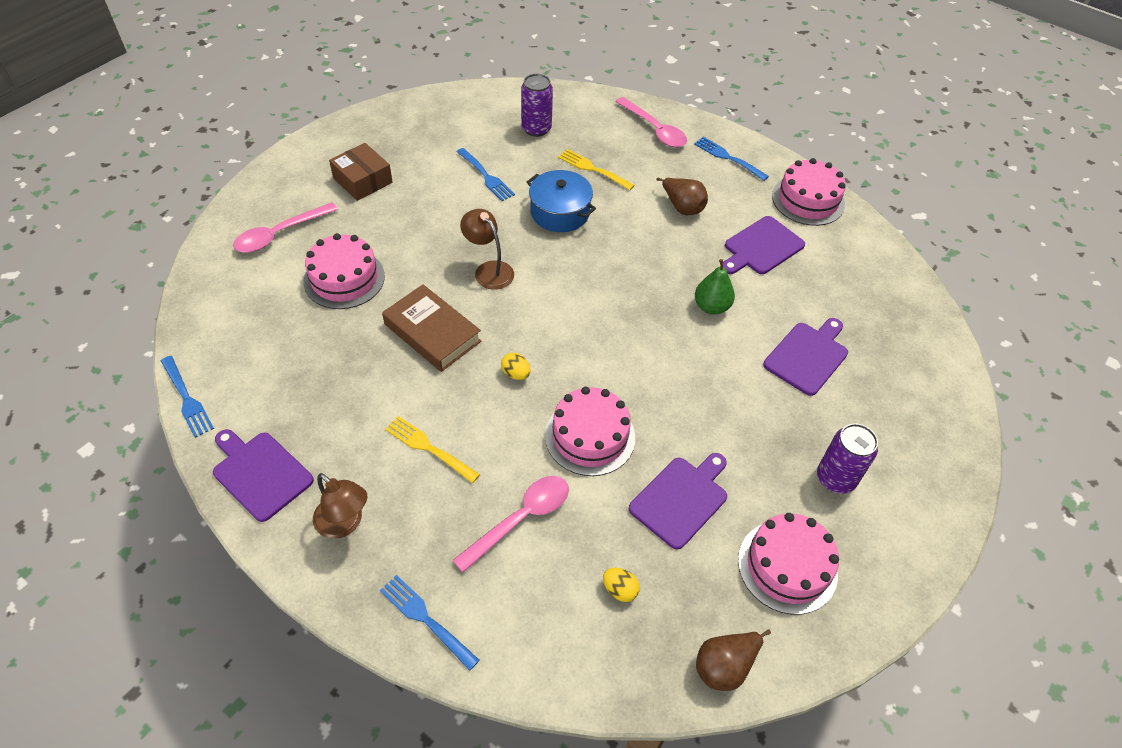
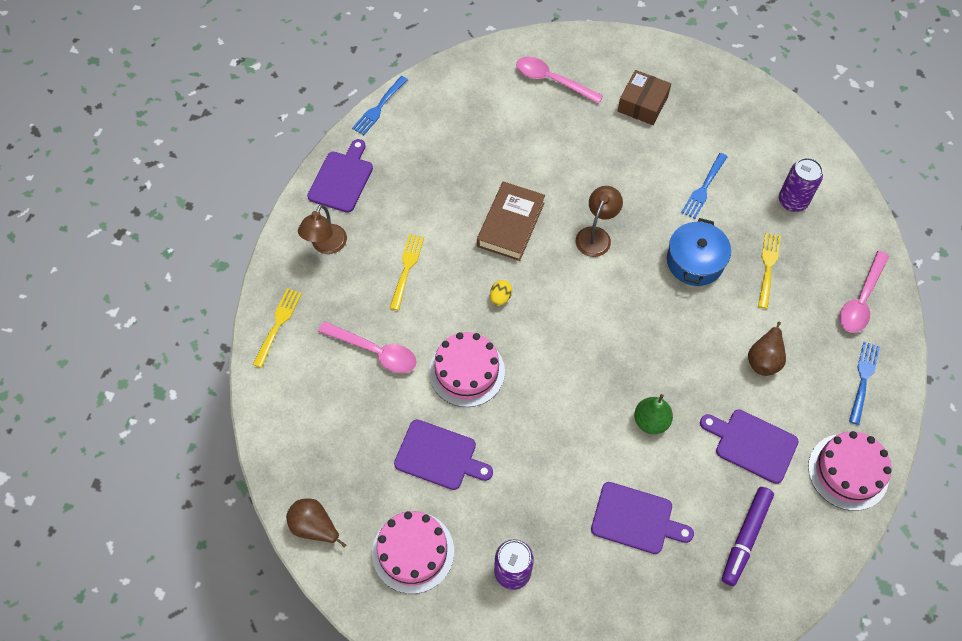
camera: 70 degrees right, 10 degrees up
(344, 278) = (532, 143): pink cake -> none
(427, 619) = (278, 325): blue fork -> yellow fork
(620, 590) = (346, 437): yellow egg -> none
(848, 286) = (745, 537): none -> purple marker

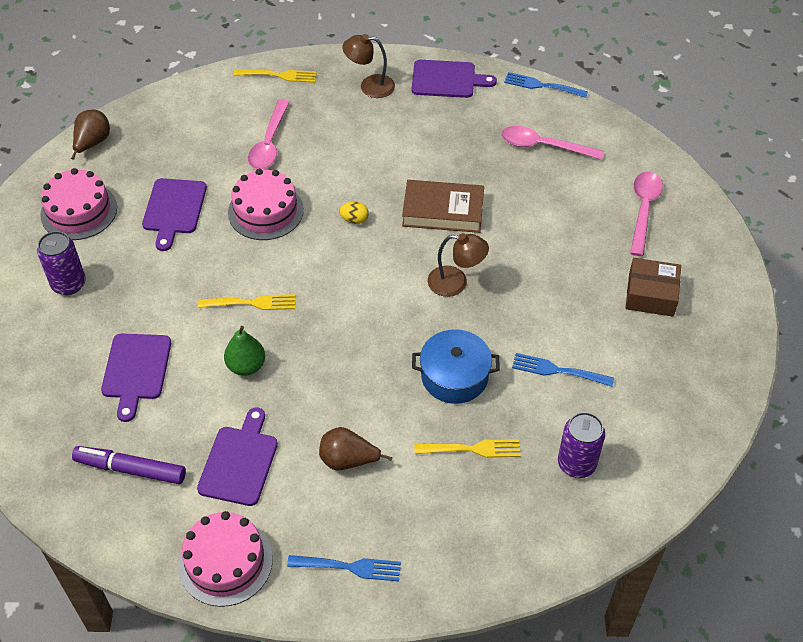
camera: 75 degrees right, 10 degrees down
(407, 269) = (363, 145): yellow fork -> yellow fork (251, 303)
(861, 300) = (459, 554): pink spoon -> pink spoon (543, 146)

